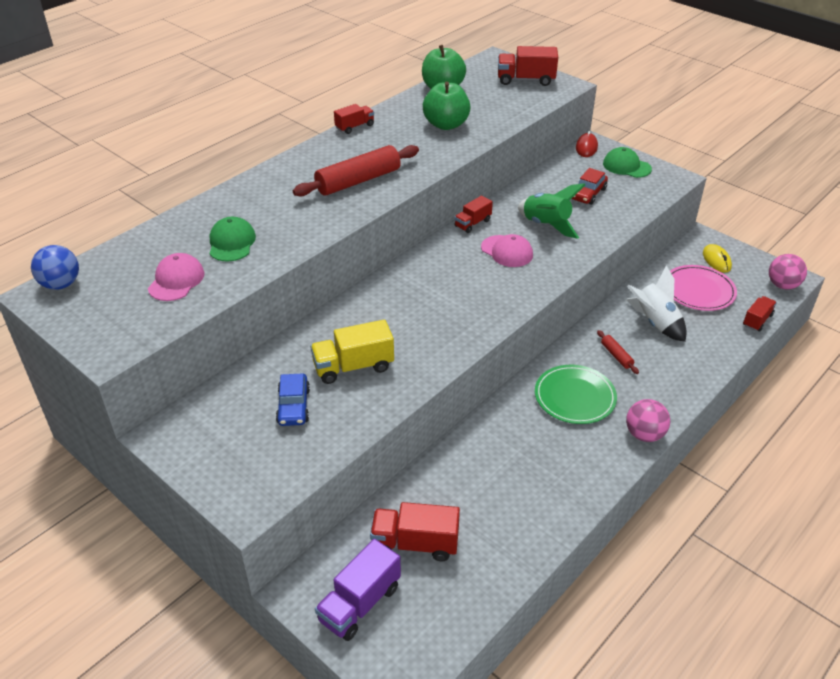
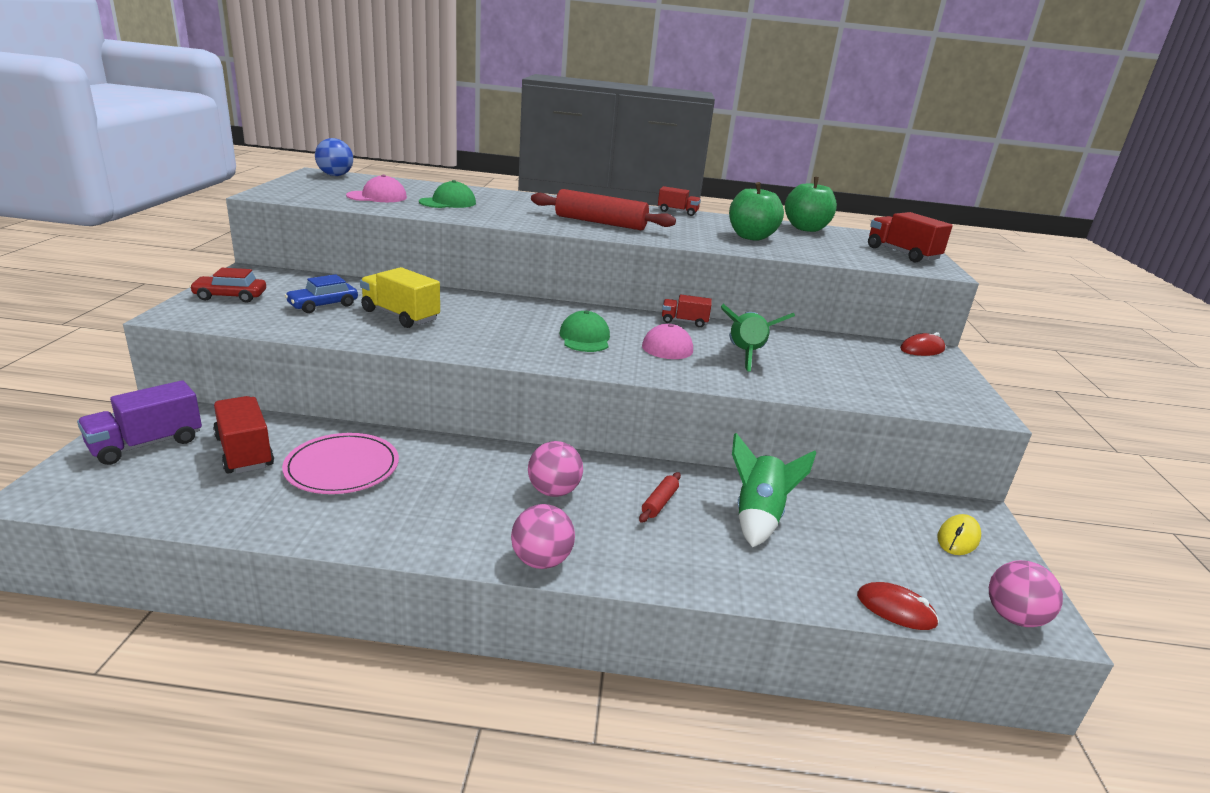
camera: 50 degrees right, 15 degrees down
(360, 603) = (146, 444): purple truck -> purple truck turned 45 degrees counterclockwise
(575, 397) = (554, 491): green plate -> pink ball
(588, 194) = (842, 366): red car -> red car (230, 296)
(626, 166) = (938, 377): green cap -> green cap (585, 338)
(655, 323) = (758, 517): white rocket -> green rocket
(699, 290) = (873, 537): pink plate -> pink plate (342, 467)
(757, 320) = (896, 609): red truck -> red mouse

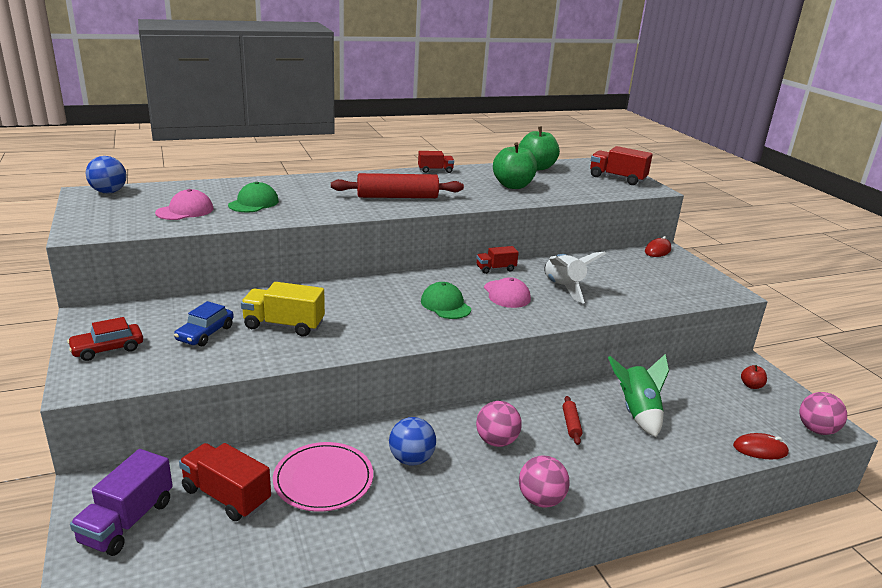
camera: 25 degrees left, 0 degrees up
(445, 478) = (411, 459): none -> blue ball
(745, 355) = (563, 288): green rocket -> white rocket
(958, 538) = (751, 386): yellow mouse -> red apple

